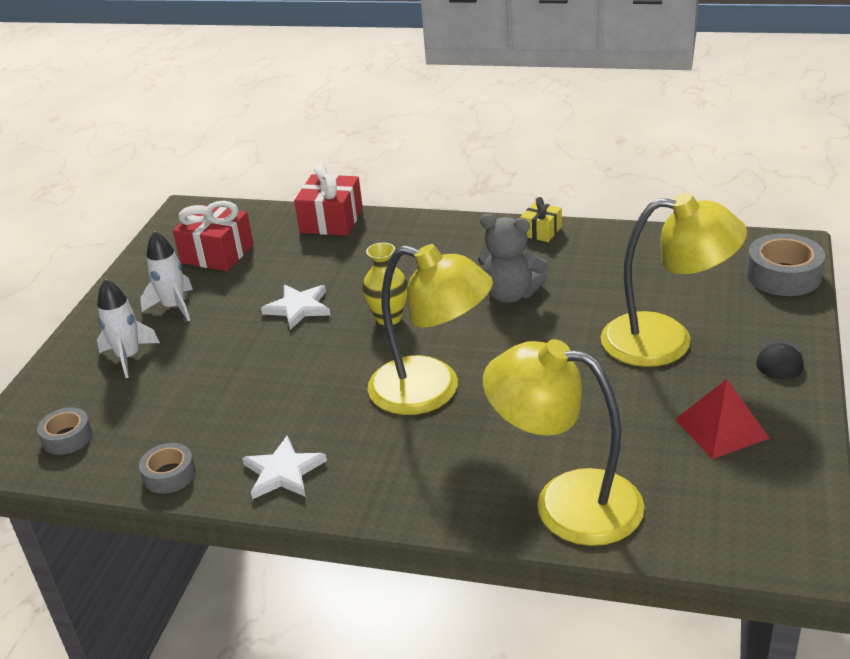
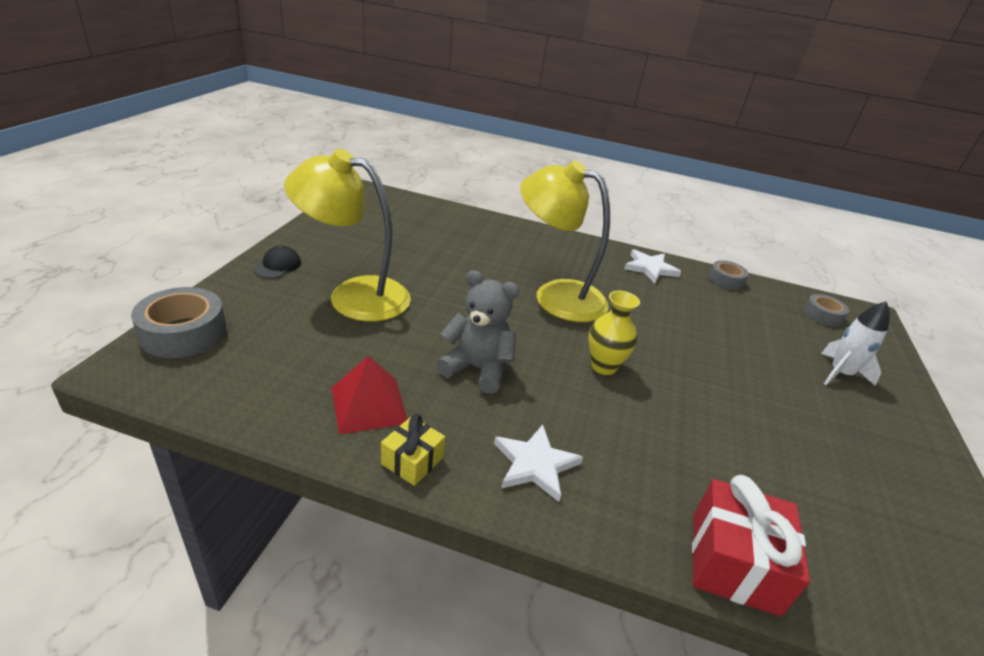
camera: 175 degrees right, 0 degrees up
(174, 307) = (848, 428): white rocket -> none
(217, 254) = (868, 515): red gift -> none
(298, 308) = (703, 397): white star -> white star (535, 464)
(566, 502) = (475, 226): yellow lamp -> none
(721, 428) = (360, 239): red pyramid -> red pyramid (369, 405)

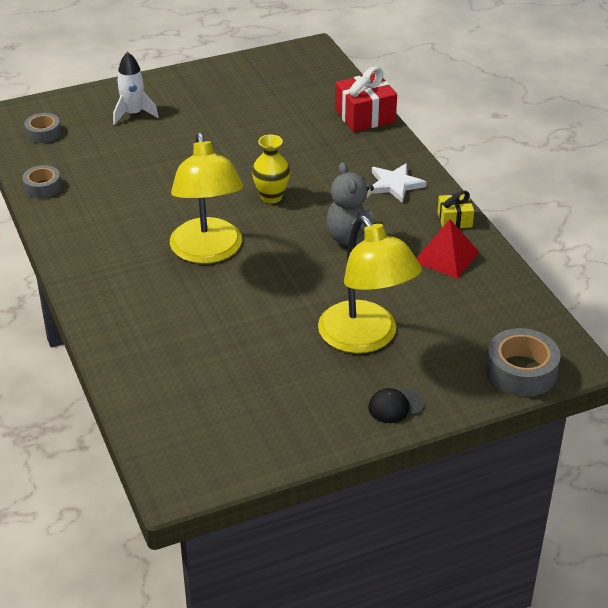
camera: 125 degrees left, 5 degrees up
(650, 268) = (79, 228): white star -> none

